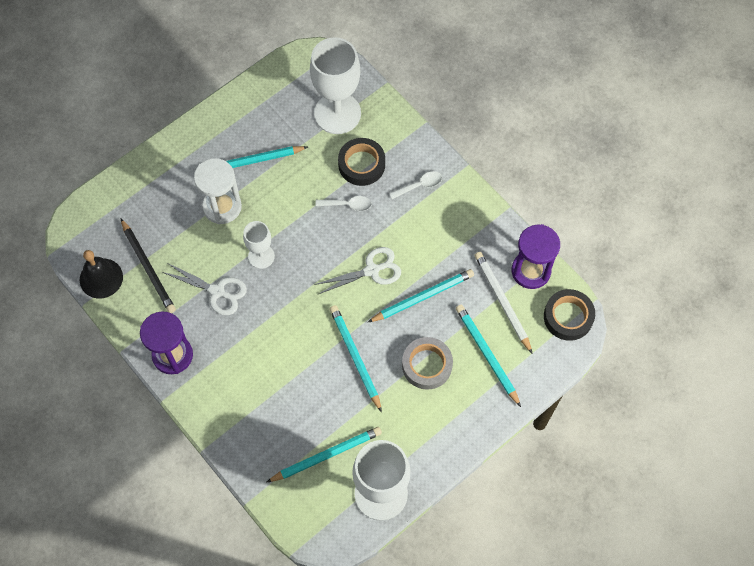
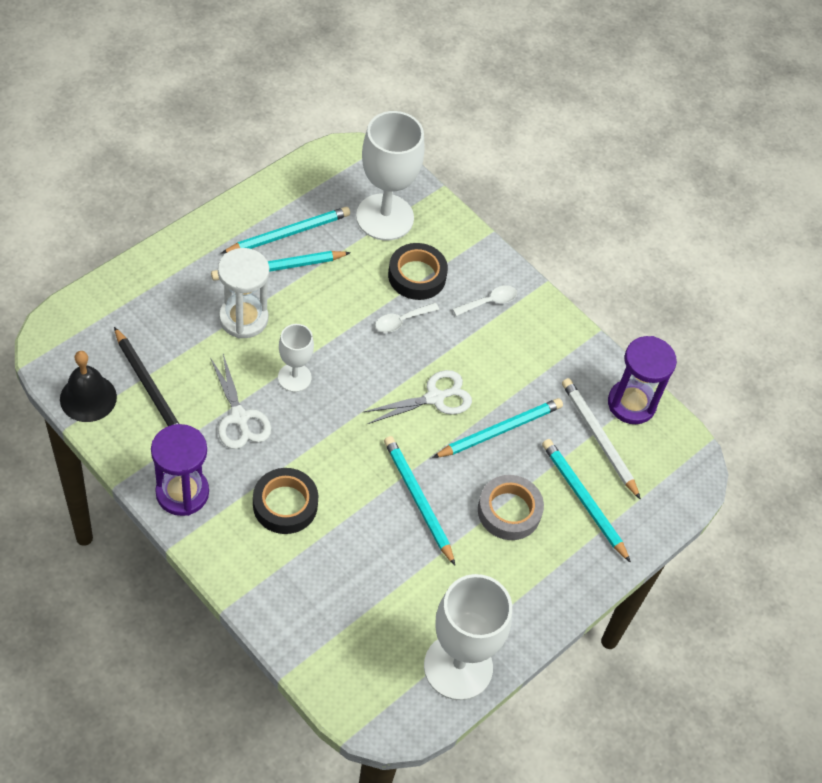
camera: 10 degrees left, 10 degrees down
(217, 292) = (239, 418): white scissors -> white scissors turned 45 degrees clockwise
(326, 455) = (385, 619): turquoise pencil -> turquoise pencil (288, 233)
(348, 205) = (401, 321): white spoon -> white spoon turned 150 degrees clockwise
(568, 317) = (681, 458): black tape -> black tape (285, 504)

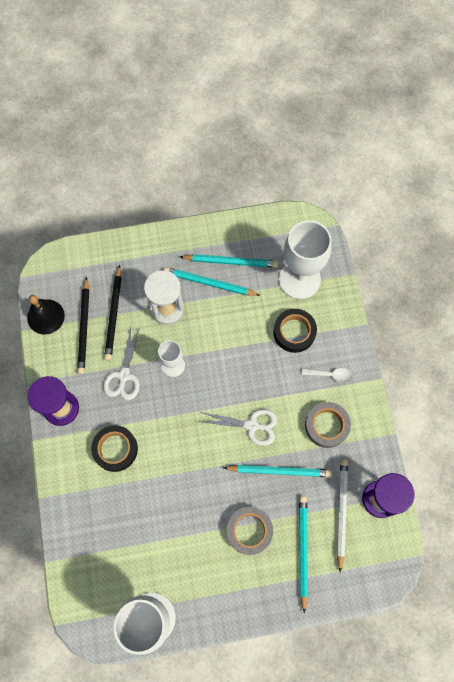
camera: 40 degrees right, 15 degrees up
(179, 355) = (114, 314): none -> black pencil
(401, 321) = (264, 360): white spoon -> none
(418, 500) = (197, 491): turquoise pencil -> none
(521, 357) = (326, 426): none -> grey tape

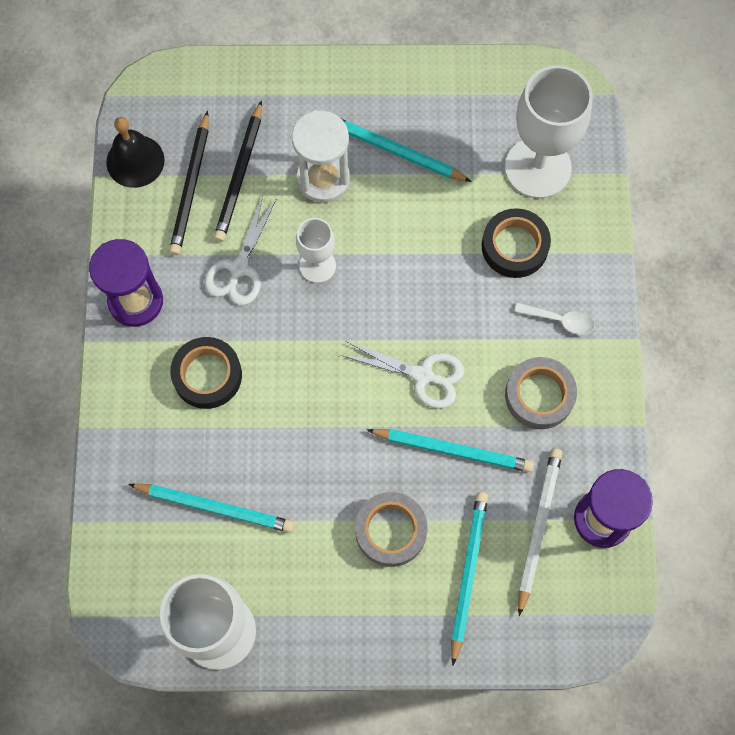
camera: 10 degrees right, 0 degrees up
(230, 262) = (434, 124): turquoise pencil -> turquoise pencil (214, 507)

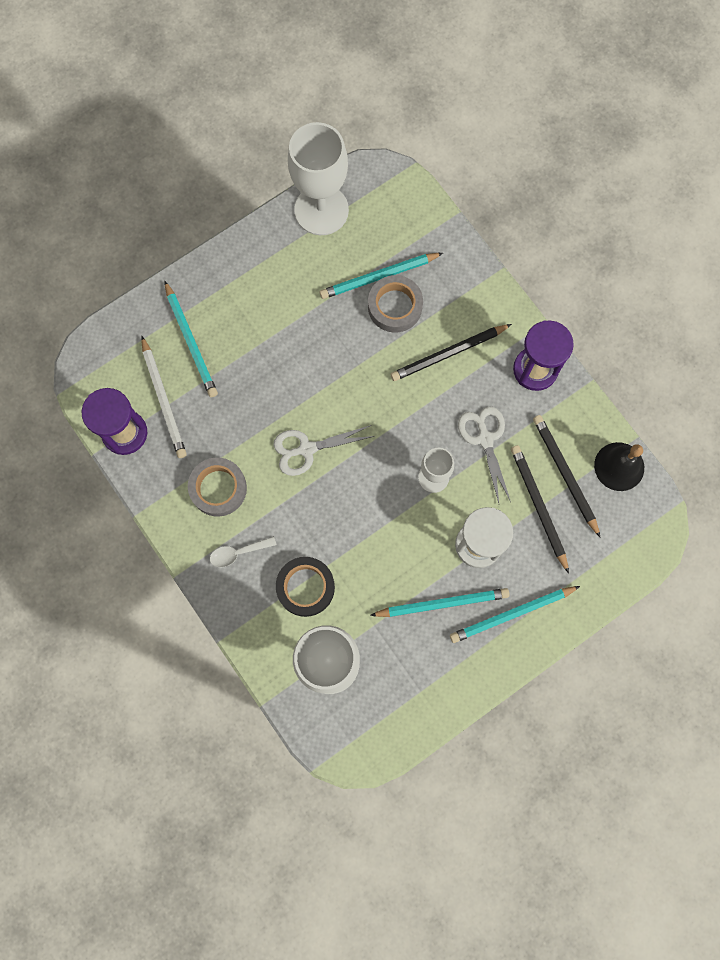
camera: 145 degrees right, 5 degrees up
(207, 375) = (448, 353): black tape -> black pencil
(390, 531) = (258, 335): grey tape -> grey tape (395, 306)
(452, 450) = (252, 412): turquoise pencil -> turquoise pencil (512, 614)

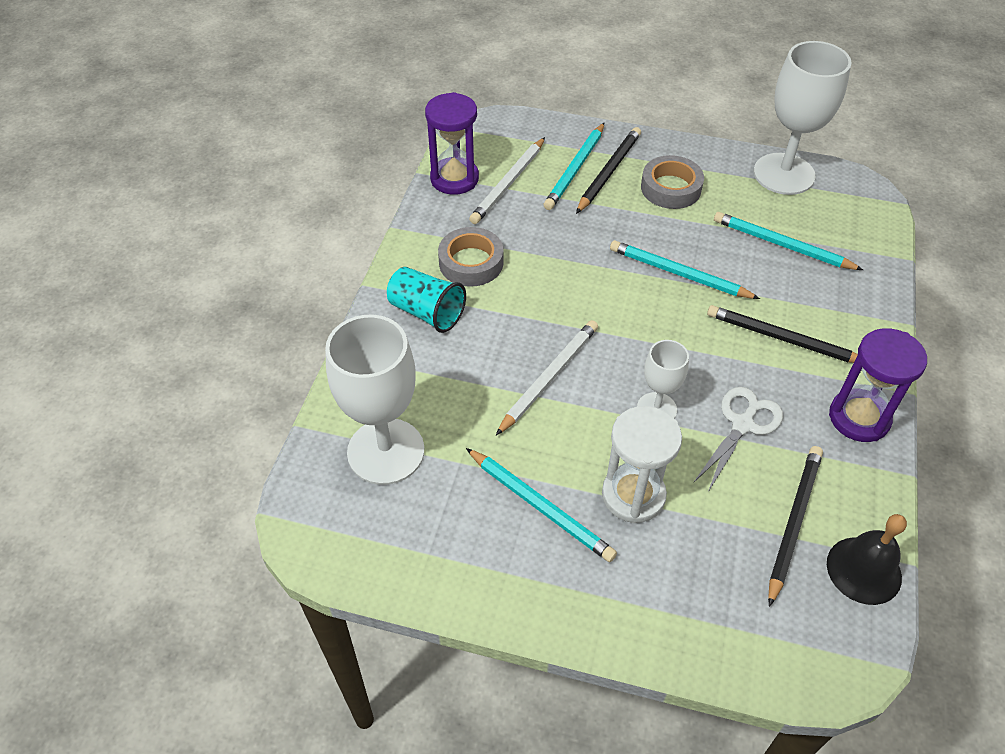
camera: 50 degrees right, 25 degrees down
(238, 553) = (427, 312): white spoon -> turquoise cup
(305, 587) = (443, 382): black tape -> none
(306, 449) = (572, 297): white scissors -> none
(357, 520) = (549, 378): none -> white pencil
(395, 306) = (772, 272): grey tape -> grey tape (671, 188)
(512, 614) = (595, 582): turquoise pencil -> turquoise pencil (679, 273)
(539, 507) = (732, 523): black pencil -> black pencil (608, 172)

